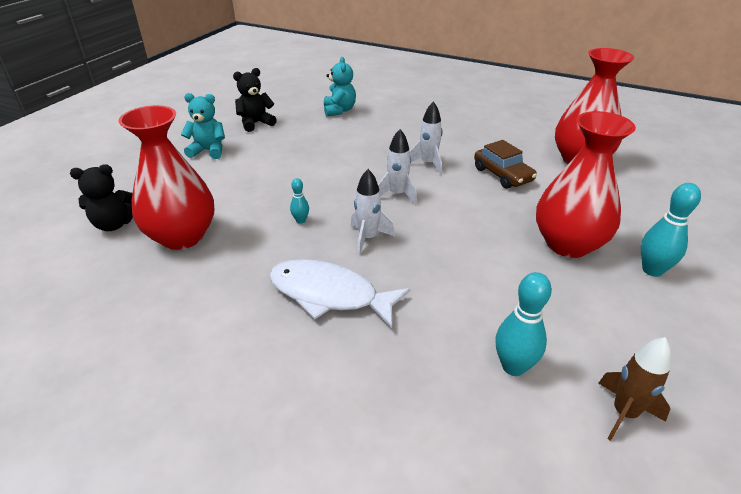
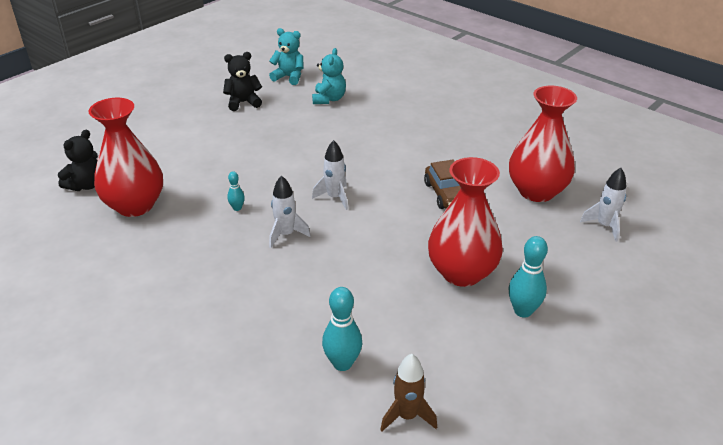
camera: 15 degrees right, 0 degrees up
(114, 224) = (86, 185): black teddy bear -> black teddy bear turned 60 degrees counterclockwise
(208, 151) = (189, 126): turquoise teddy bear -> turquoise teddy bear (289, 77)
(329, 294) = (229, 277): white fish -> none
(428, 164) = (382, 171): white rocket -> white rocket (604, 226)

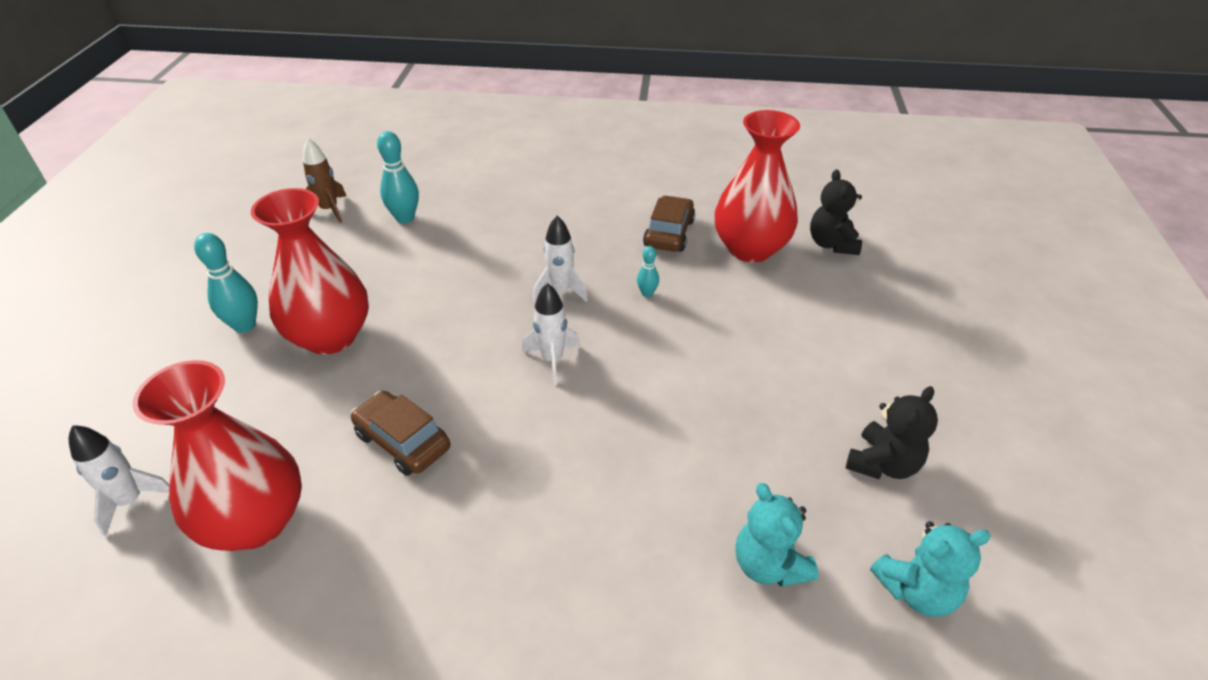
camera: 145 degrees right, 5 degrees up
(164, 241) = (669, 233): none -> brown car

